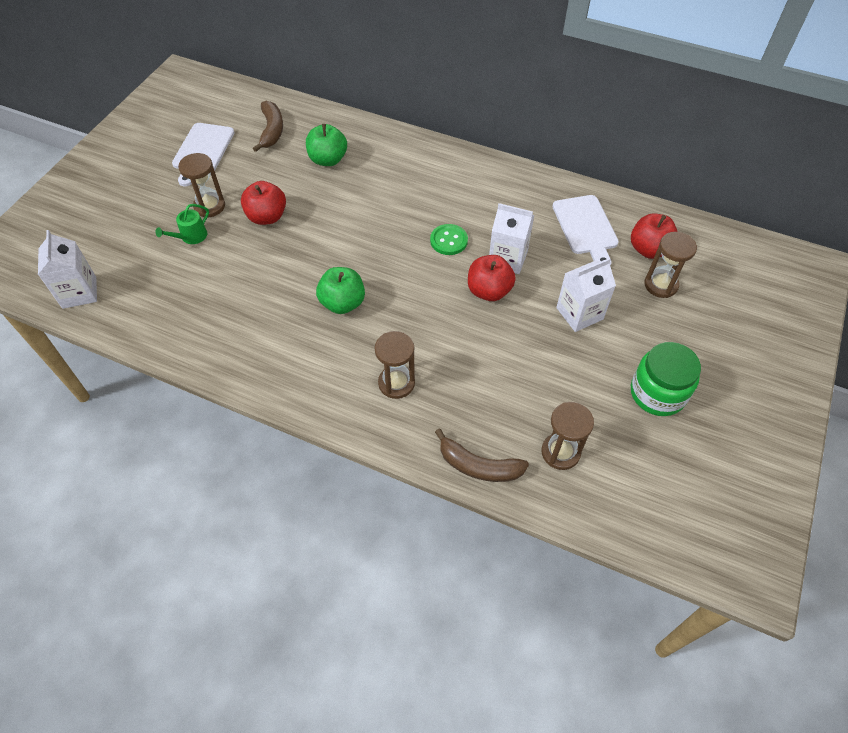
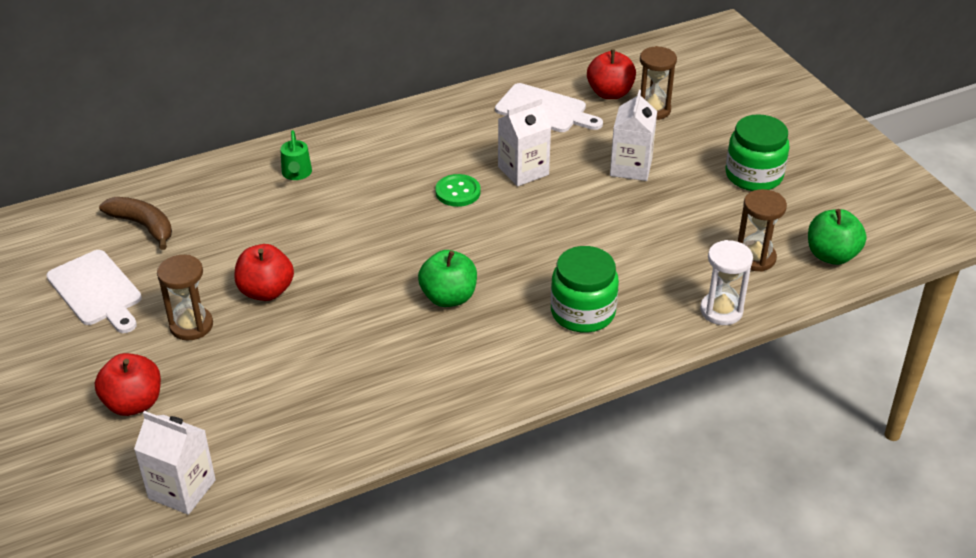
camera: 50 degrees left, 15 degrees down
(191, 236) = (217, 360): green watering can -> green watering can (296, 173)
(328, 160) = (245, 210): green apple -> green apple (831, 255)
(396, 383) = (583, 312): brown hourglass -> green jar
(478, 466) = (721, 311): brown banana -> white hourglass
(489, 291) = (546, 202): red apple -> red apple (133, 403)

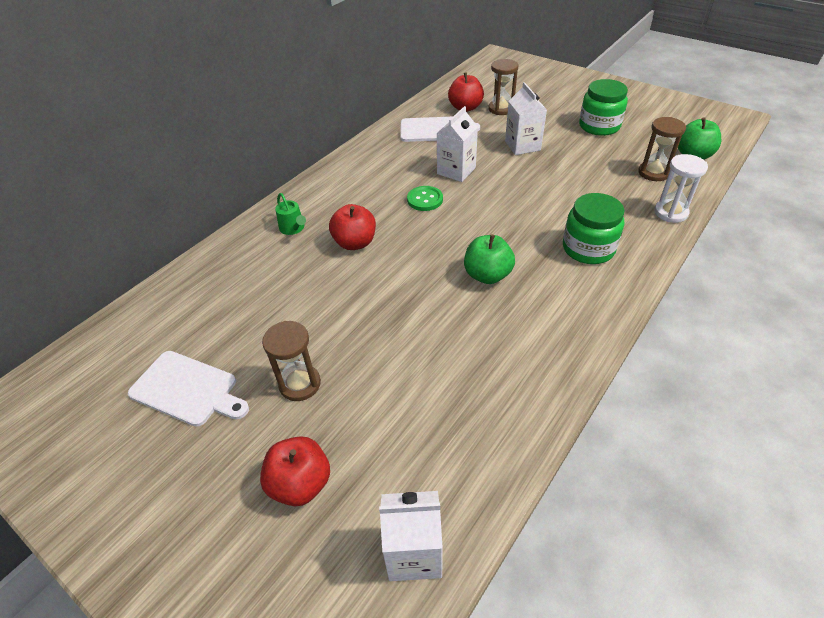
camera: 25 degrees left, 5 degrees up
(143, 226) = (192, 315): brown banana -> none
(266, 291) = (342, 327): red apple -> red apple (355, 243)

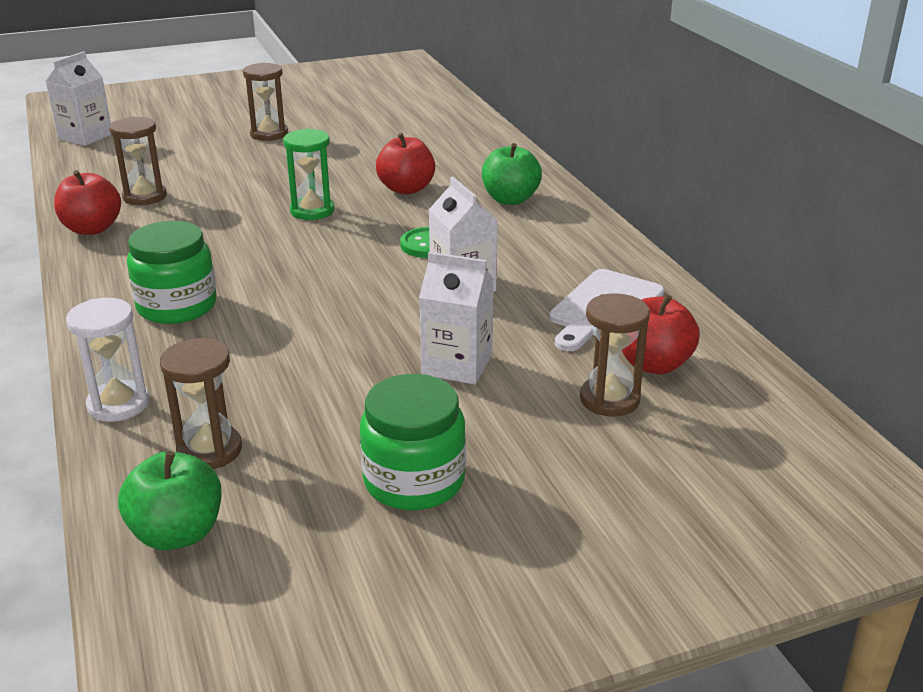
camera: 120 degrees right, 15 degrees down
(187, 390) = (330, 104): white cutting board -> none
(293, 228) = (479, 168): green watering can -> none
(300, 484) = (190, 120): red apple -> red apple (92, 229)
(426, 266) = (312, 211): none -> green hourglass
(487, 275) = (246, 234): green apple -> green apple (510, 199)
(490, 372) = (145, 196): none -> brown hourglass

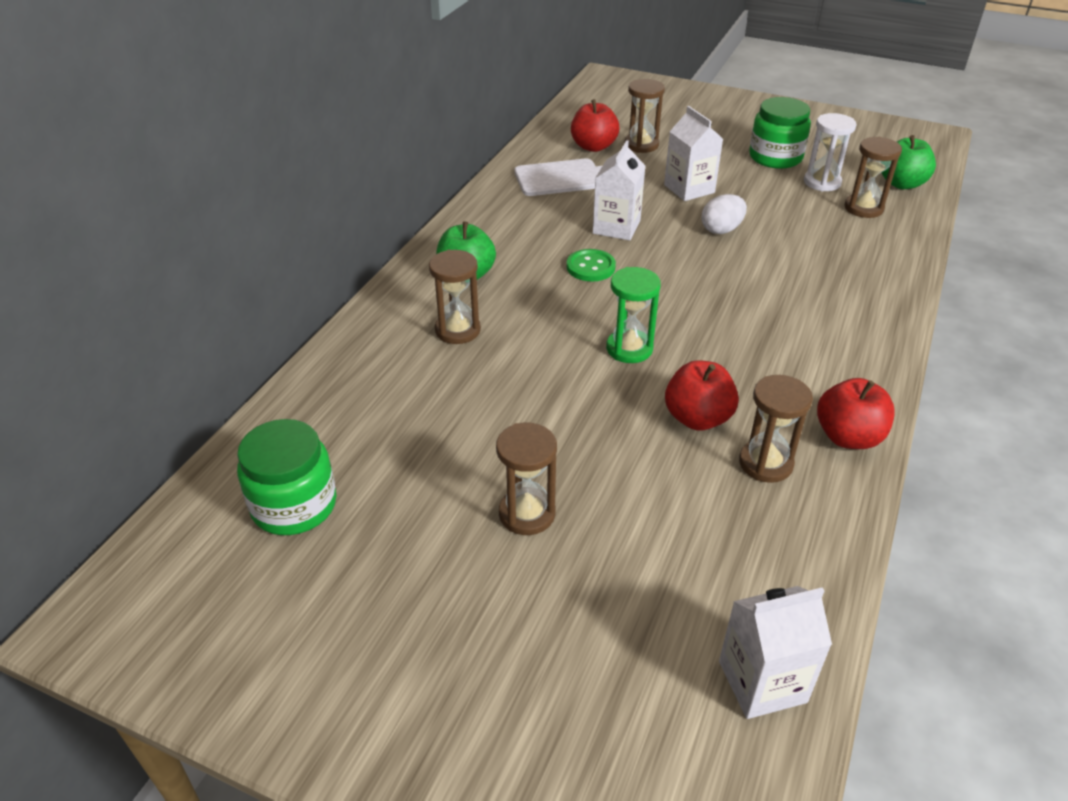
camera: 135 degrees left, 10 degrees up
(118, 404) = (902, 253): white hourglass -> white hourglass (822, 182)
(177, 306) = (822, 305): green jar -> green jar (294, 505)
(356, 333) = (721, 230): none -> white egg
(406, 189) = (521, 331): red apple -> red apple (697, 418)
(448, 173) = (457, 330): none -> brown hourglass

